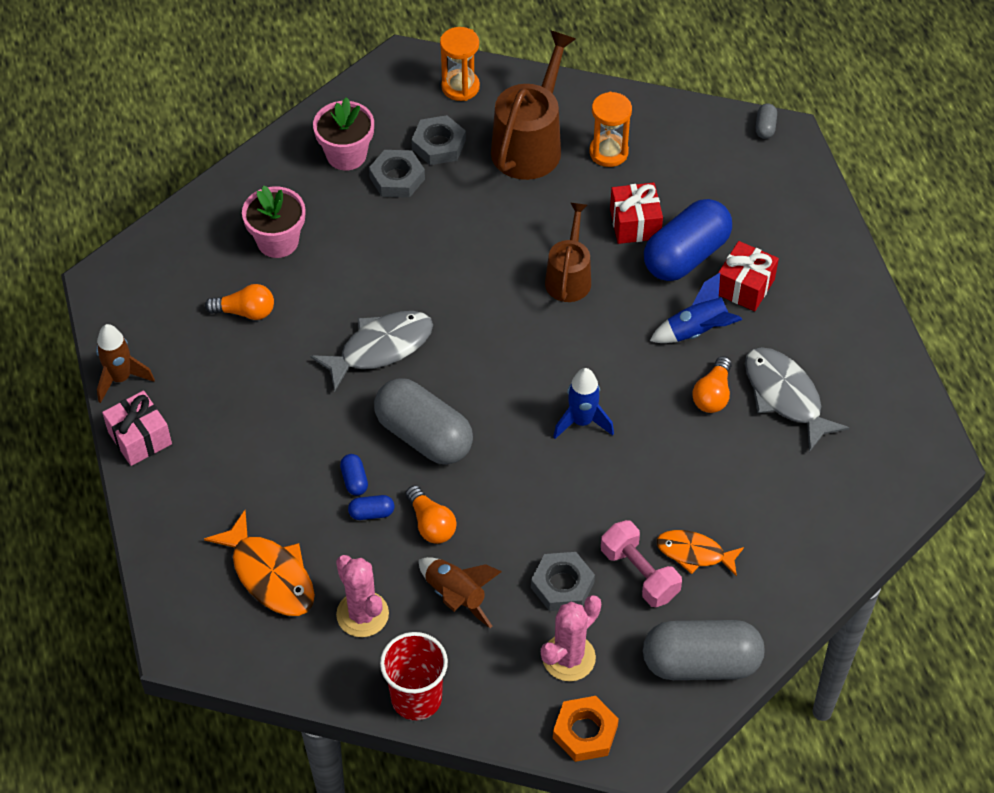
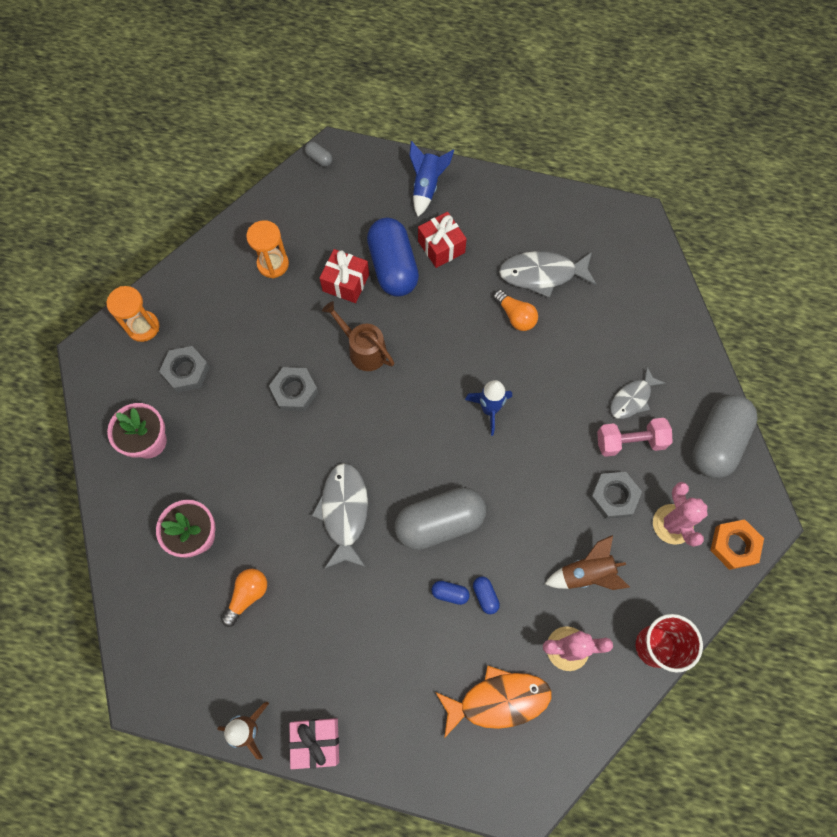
camera: 60 degrees left, 15 degrees up
(371, 513) = (485, 596): blue capsule -> blue capsule turned 45 degrees counterclockwise
(397, 178) = (196, 417): grey nut -> grey nut (294, 391)
(431, 524) = (517, 558): orange light bulb -> none
(530, 144) = (229, 309): brown watering can -> none
(694, 553) = (632, 399): orange fish -> grey fish
(697, 331) = (459, 296): blue rocket -> blue rocket (426, 187)

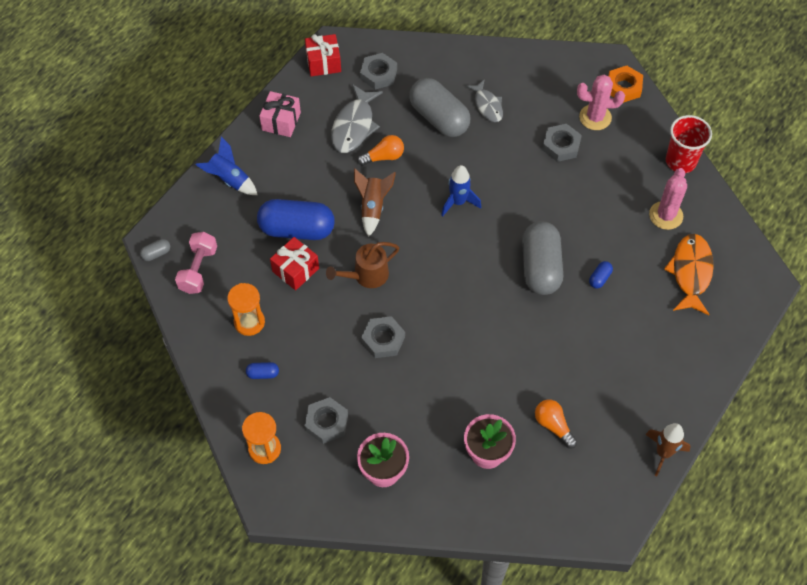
camera: 70 degrees left, 10 degrees down
(316, 742) = (686, 406): pink gift -> pink gift (281, 121)
(344, 512) = (507, 333): grey fish -> none
(441, 247) = (294, 188): red gift -> red gift (323, 63)
(485, 596) = (609, 255): blue capsule -> blue capsule (263, 374)
(586, 573) = (614, 184): brown rocket -> brown rocket (372, 207)
(621, 274) = (378, 74): none -> grey nut
(630, 442) = (521, 119): pink dumbbell -> pink dumbbell (198, 269)
(717, 442) = (543, 67): grey capsule -> grey capsule (439, 118)

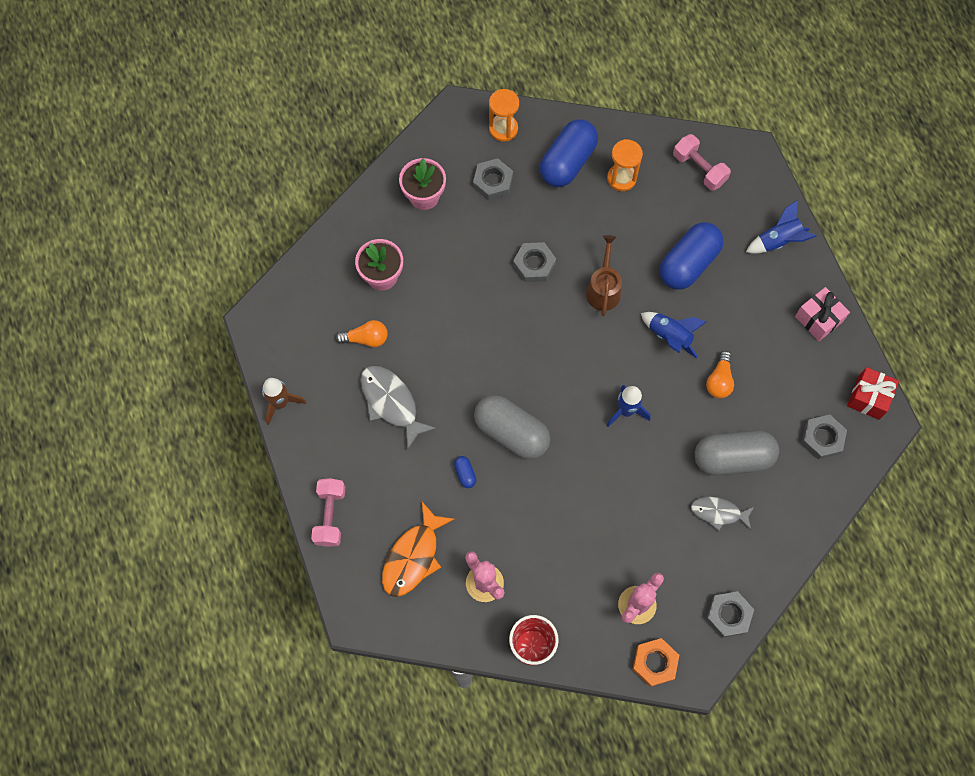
camera: 125 degrees right, 10 degrees up
(156, 253) = (737, 147): grey capsule -> none
(263, 374) = (567, 162): blue capsule -> blue capsule, size x2.48
(295, 270) = (647, 239): red gift -> none
(354, 126) = (772, 377): grey fish -> grey fish (391, 403)
(372, 207) = (669, 337): brown rocket -> blue rocket
(561, 145) = (626, 547): grey nut -> grey nut (728, 615)
(690, 272) = (413, 557): orange fish -> orange fish turned 75 degrees clockwise
(714, 350) = (330, 516): none -> pink dumbbell

